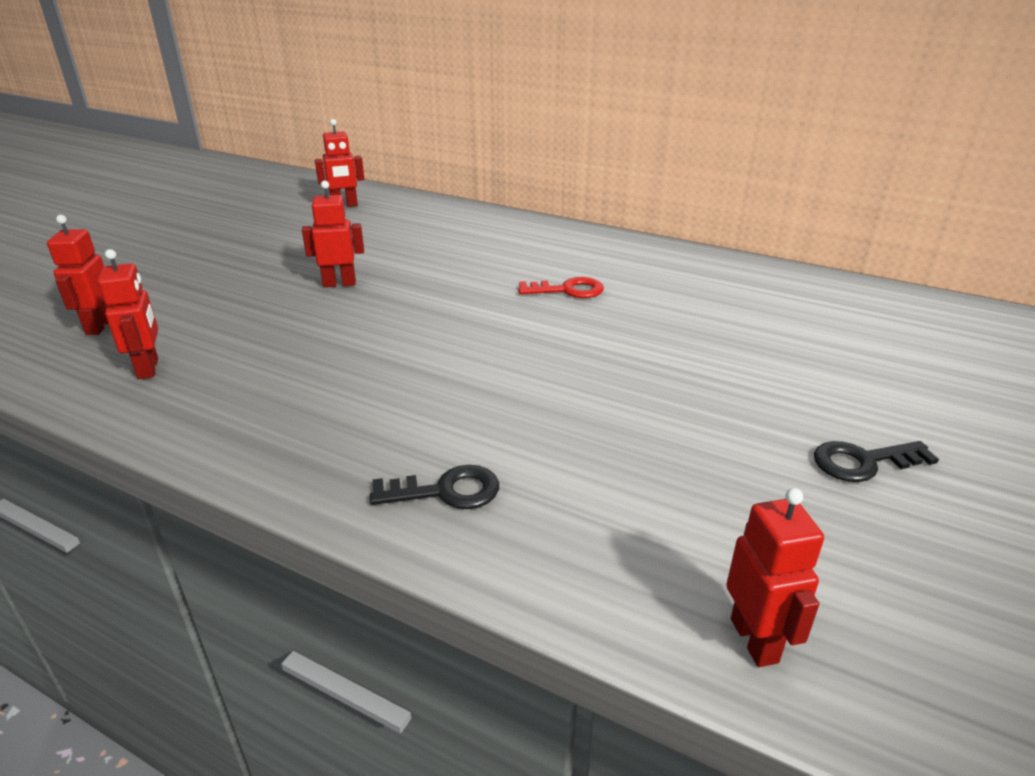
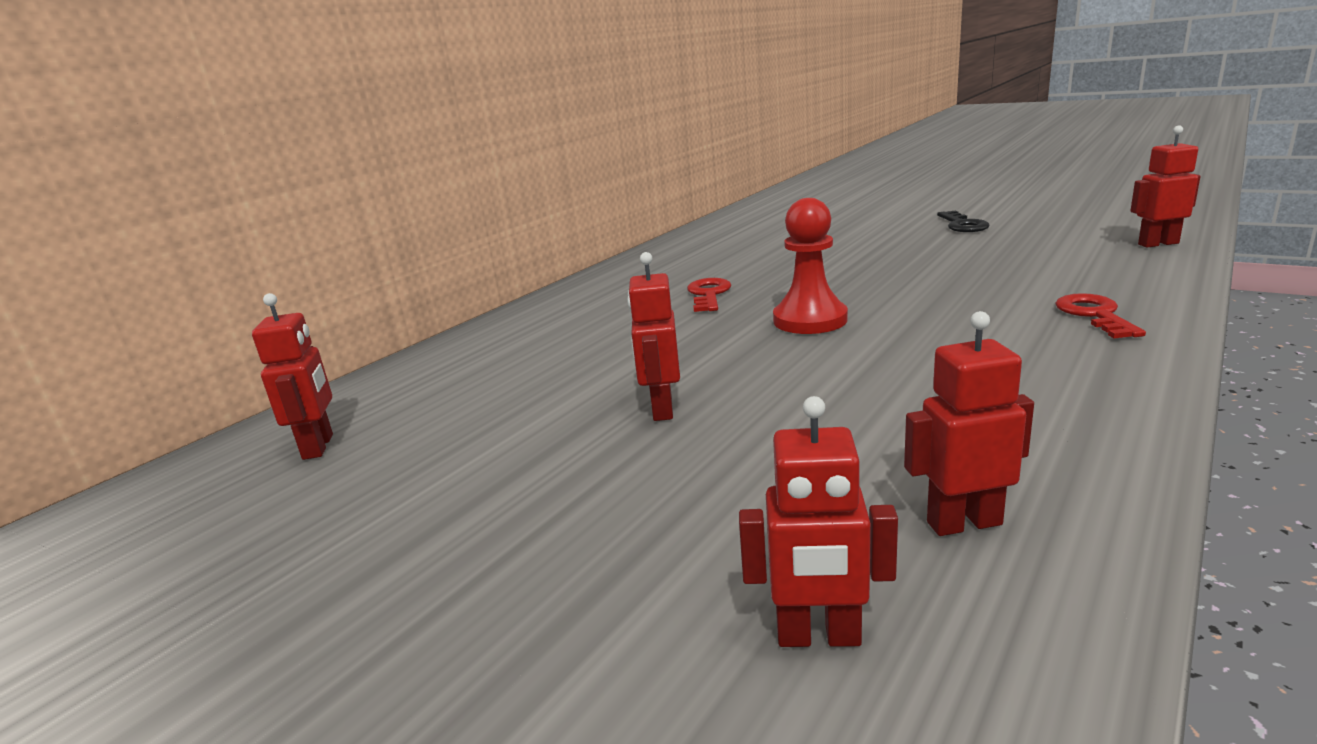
camera: 80 degrees left, 10 degrees down
(446, 491) = (1095, 315): black key -> red key
(485, 334) = (810, 320): none -> red pawn

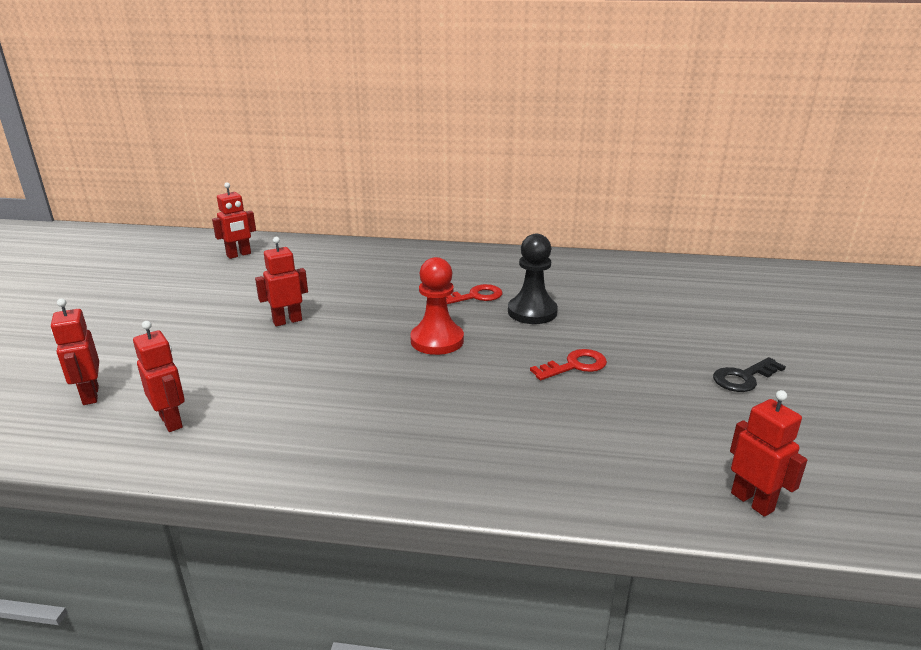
camera: 60 degrees right, 5 degrees up
(776, 274) = (532, 312): none -> black pawn
(1095, 315) = (493, 459): red key -> red key (575, 365)

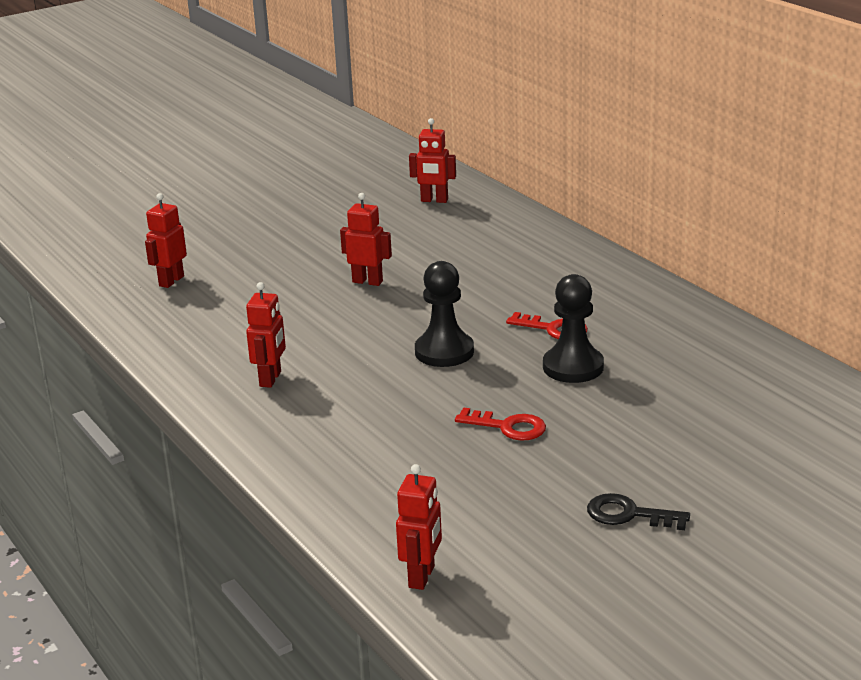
camera: 50 degrees right, 0 degrees up
(171, 421) = (186, 322): red robot -> red robot (271, 379)
(437, 340) = (444, 352): red pawn -> black pawn

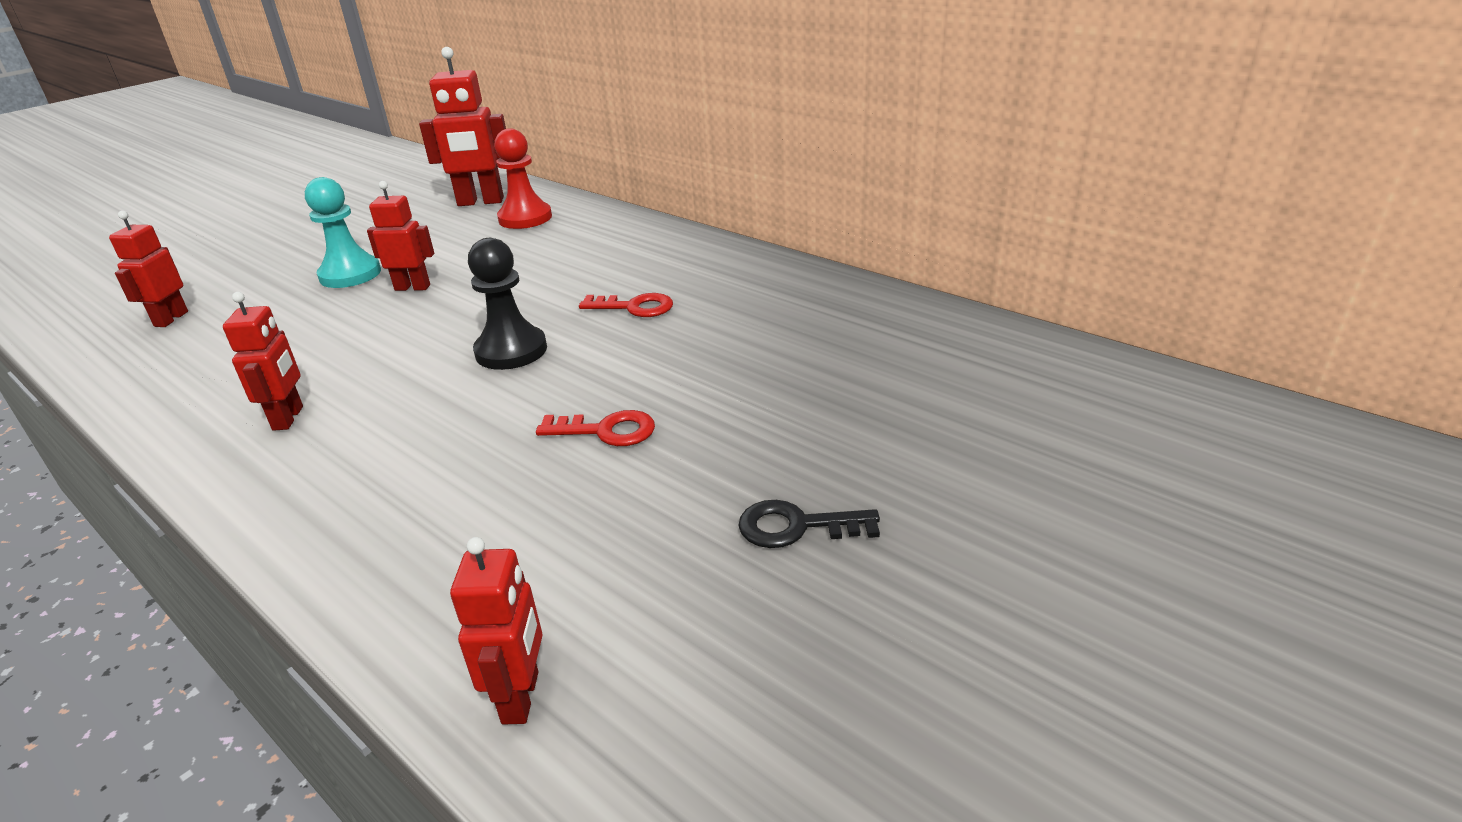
camera: 15 degrees left, 5 degrees up
(315, 261) = (350, 274): none -> turquoise pawn
(434, 200) = (480, 202): red robot -> red robot, size x1.63
(473, 225) = (525, 218): none -> red pawn
(573, 367) = (667, 345): black pawn -> none

